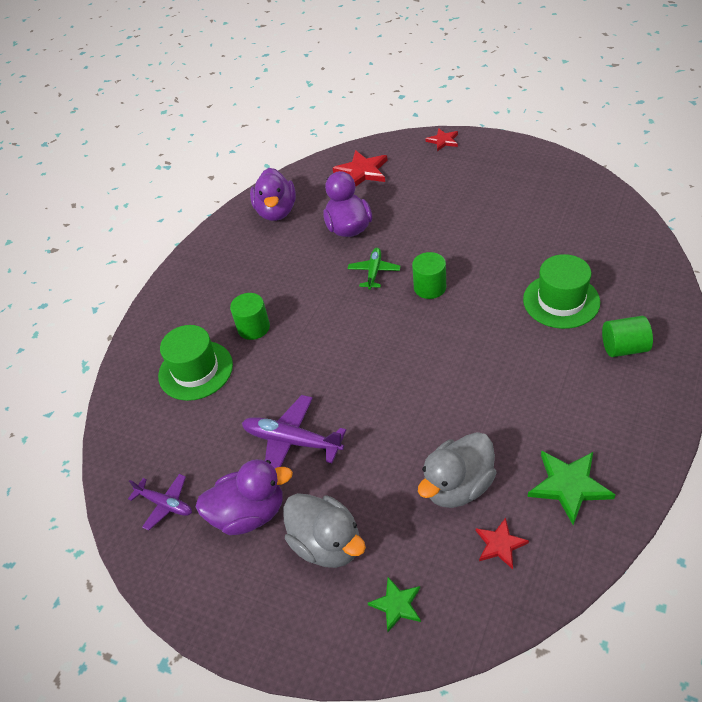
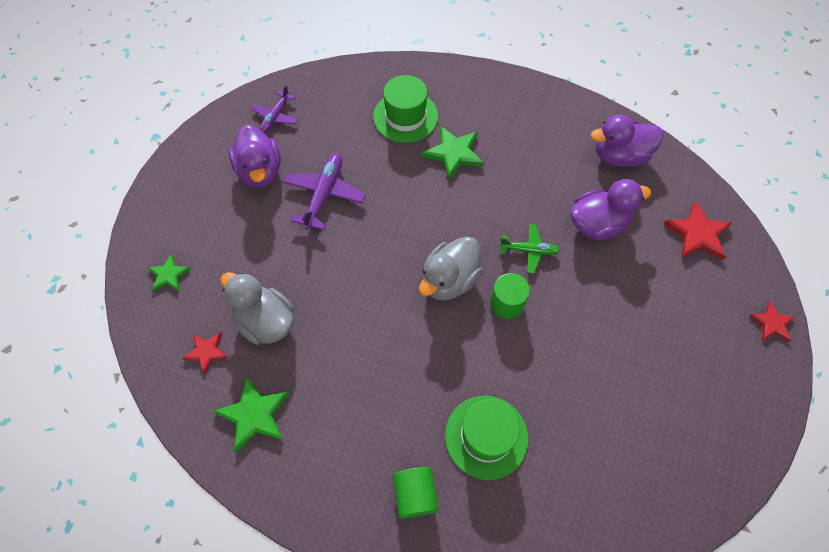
camera: 80 degrees right, 15 degrees up
(253, 327) = (454, 153): green cylinder -> green star
(327, 544) = (226, 226): grey duck -> grey duck (449, 280)

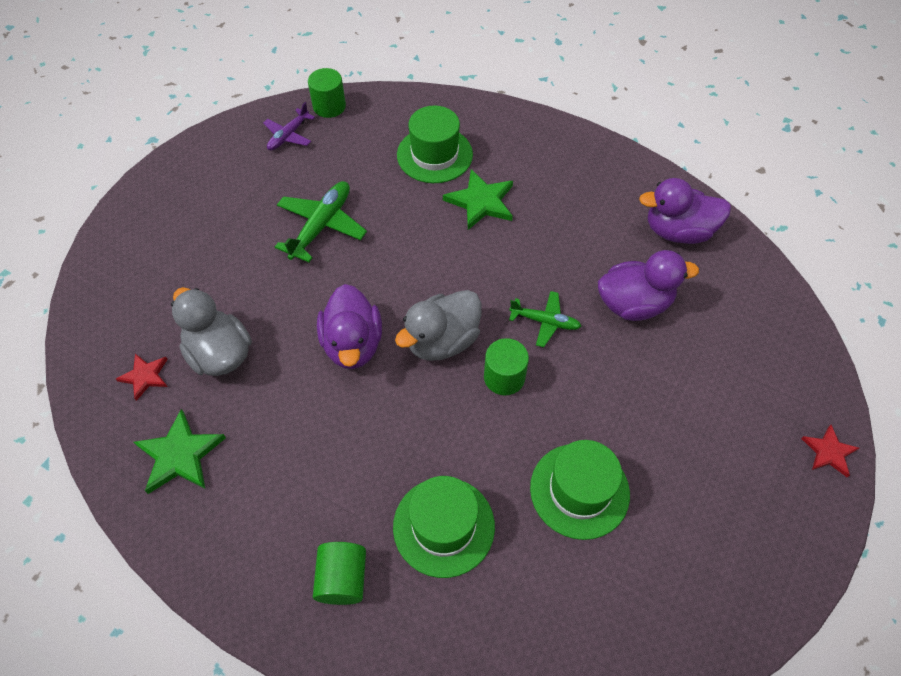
camera: 10 degrees right, 5 degrees down
(169, 275) = (126, 287): green star -> none
(260, 171) = (256, 191): purple duck -> purple duck (353, 344)
(304, 84) = (329, 106): none -> green cylinder
(324, 194) = (321, 226): purple plane -> green plane
(587, 388) = (579, 490): none -> green hat
(697, 234) = (755, 333): red star -> none

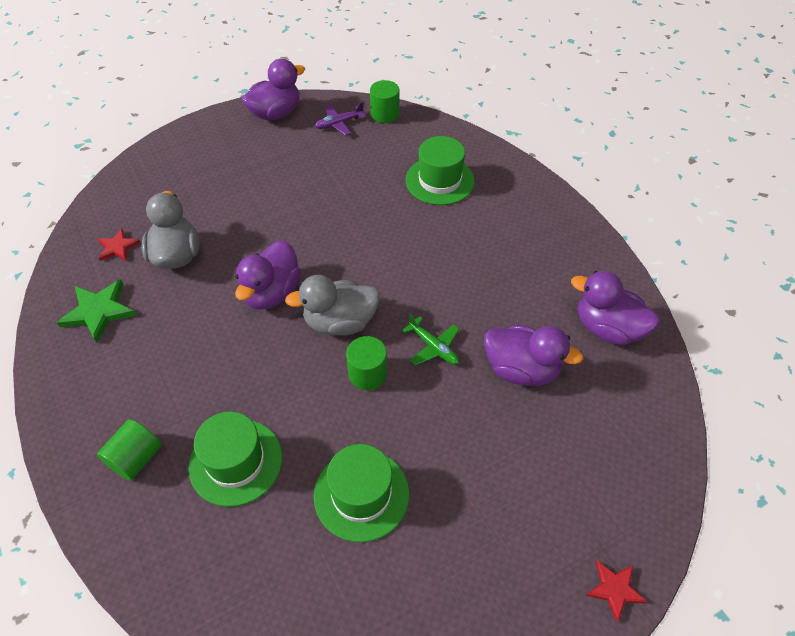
camera: 30 degrees right, 5 degrees down
(210, 151) = (276, 113): none -> purple duck
(321, 226) = (314, 197): green plane -> none
(481, 202) = (450, 231): green star -> none

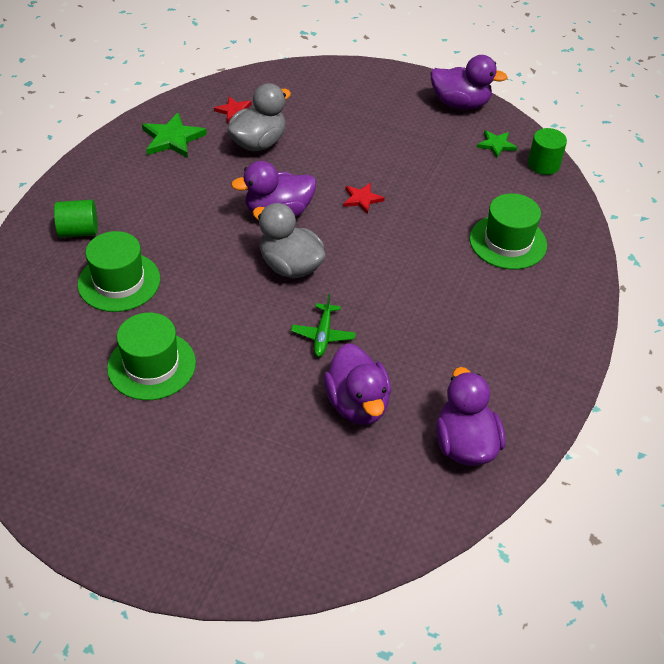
camera: 50 degrees right, 5 degrees down
(339, 123) = (496, 145): purple plane -> green star
(367, 374) = (258, 309): green cylinder -> none
(614, 589) = (201, 570): red star -> red star (362, 199)

